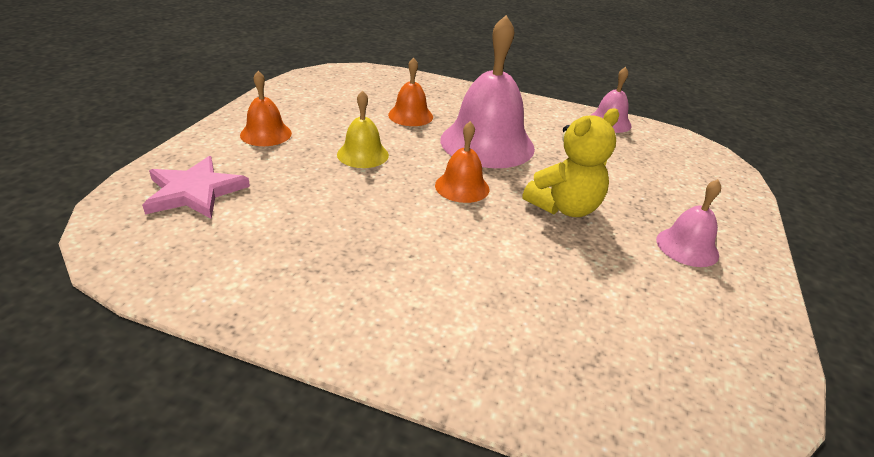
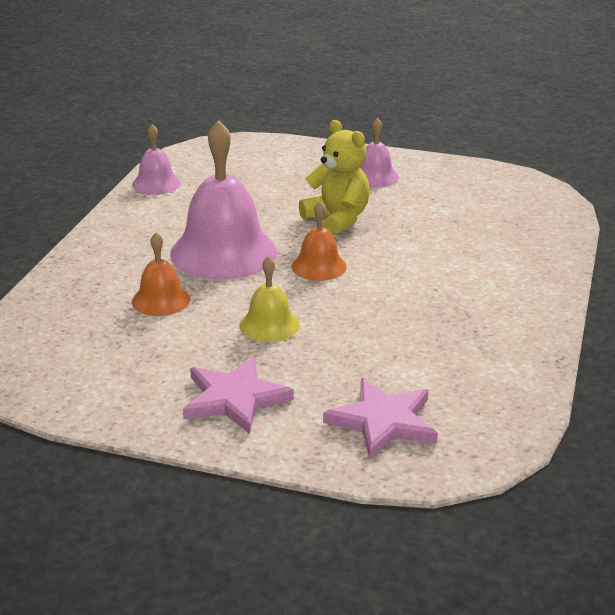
camera: 90 degrees left, 5 degrees down
(266, 134) = (234, 398): orange bell -> pink star

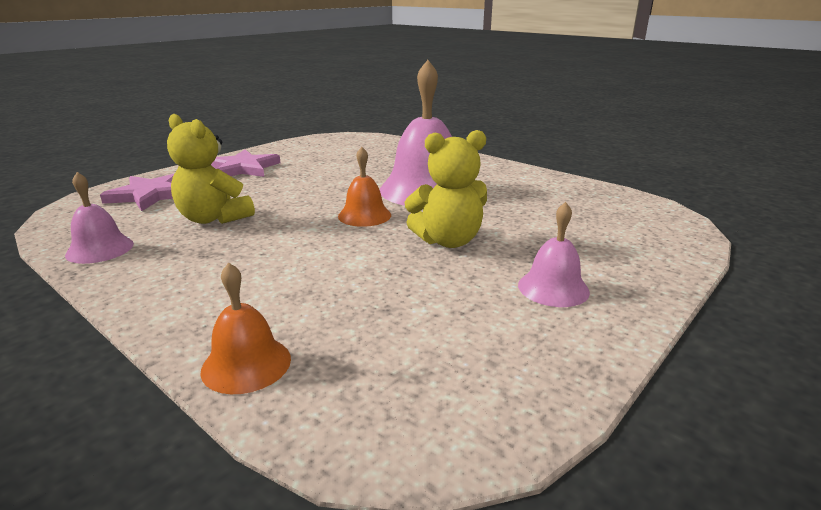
camera: 115 degrees right, 5 degrees down
(156, 183) = (577, 186): pink bell -> pink bell (100, 249)
(161, 300) = (376, 166): orange bell -> orange bell (246, 364)
(269, 325) = (304, 186): yellow bell -> none
(400, 343) = (213, 218): none -> yellow teddy bear

